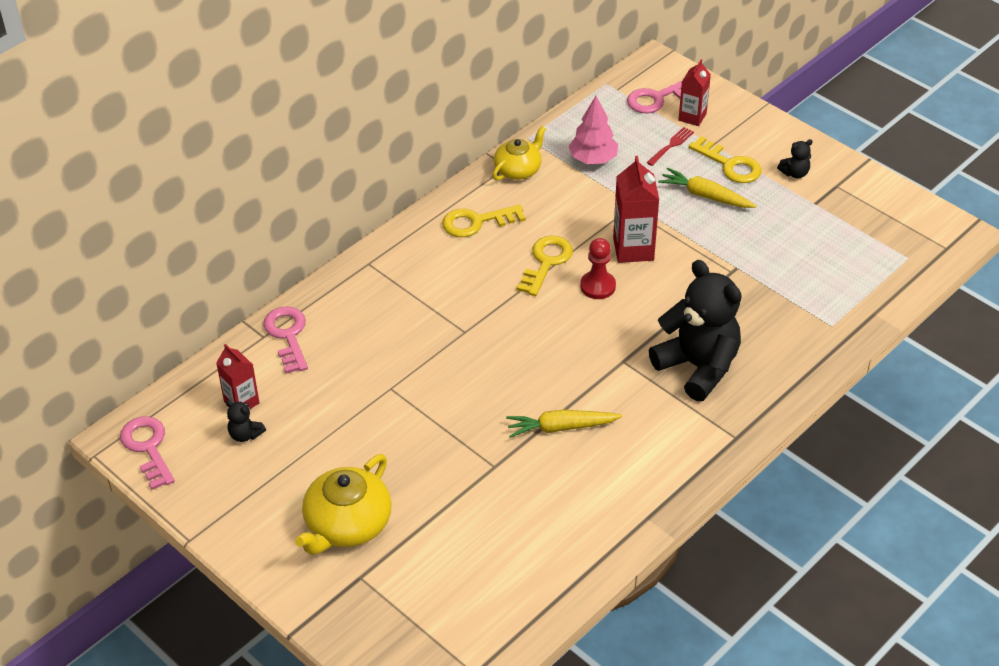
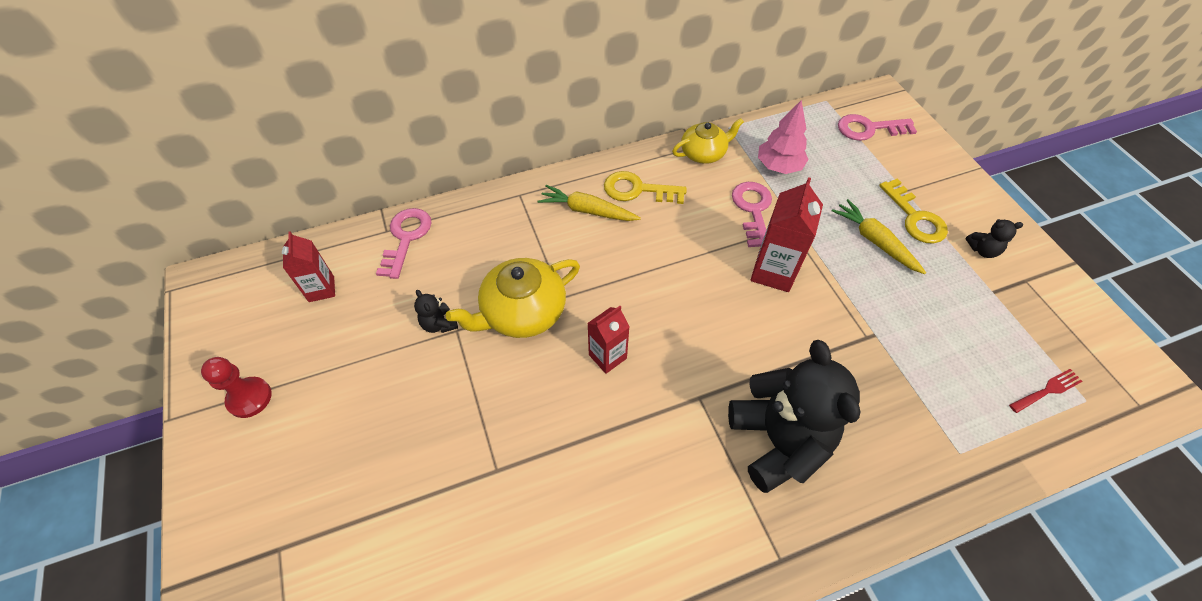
camera: 25 degrees right, 10 degrees up
(148, 448) = (214, 302): pink key -> pink key (753, 210)
(245, 434) = (300, 324): black teddy bear -> black teddy bear (439, 324)
(347, 524) = (312, 473): yellow teapot -> yellow teapot (522, 312)
(546, 262) = (680, 253): yellow key -> none
(561, 427) = (591, 453): yellow carrot -> yellow carrot (587, 211)
(598, 286) = (717, 299): red pawn -> red pawn (249, 398)
(671, 145) = (862, 178): red fork -> red fork (1047, 390)
(692, 117) = (896, 157): red carton -> red carton (607, 356)

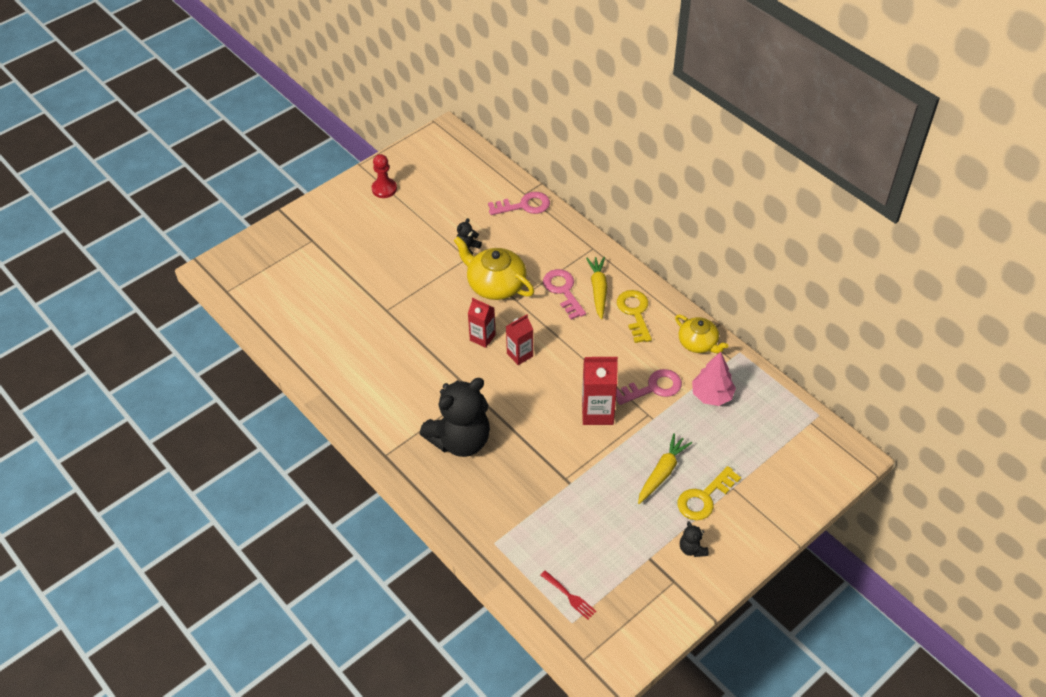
camera: 70 degrees right, 5 degrees down
(321, 289) = (466, 184): red carton -> red carton (520, 355)
(868, 129) = (799, 452): pink key -> pink key (563, 291)

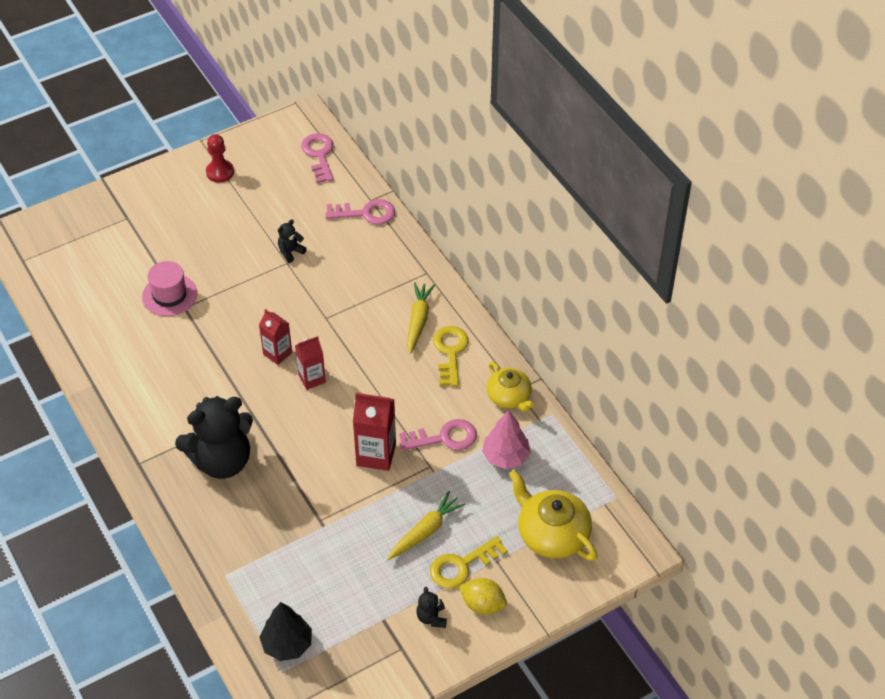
camera: 10 degrees right, 0 degrees up
(370, 301) = (169, 295): none -> pink hat
(495, 284) = (308, 297): yellow teapot -> yellow teapot (552, 534)
(563, 291) = (379, 315): pink key -> pink key (319, 155)
(569, 596) = (287, 644): red fork -> black tree
(733, 529) = (483, 604): none -> yellow lemon

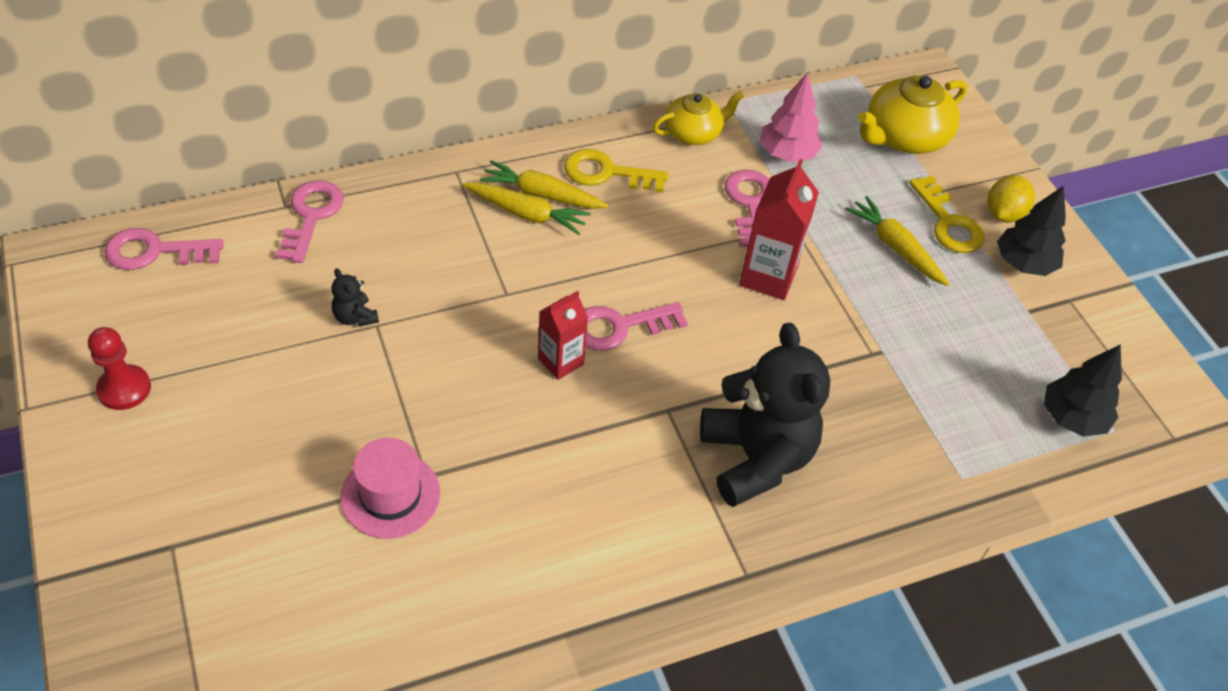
camera: 85 degrees left, 0 degrees up
(312, 378) = (619, 327): red carton -> pink key
(398, 315) = (526, 214): none -> yellow carrot
(431, 617) = (1024, 264): black teddy bear -> black tree

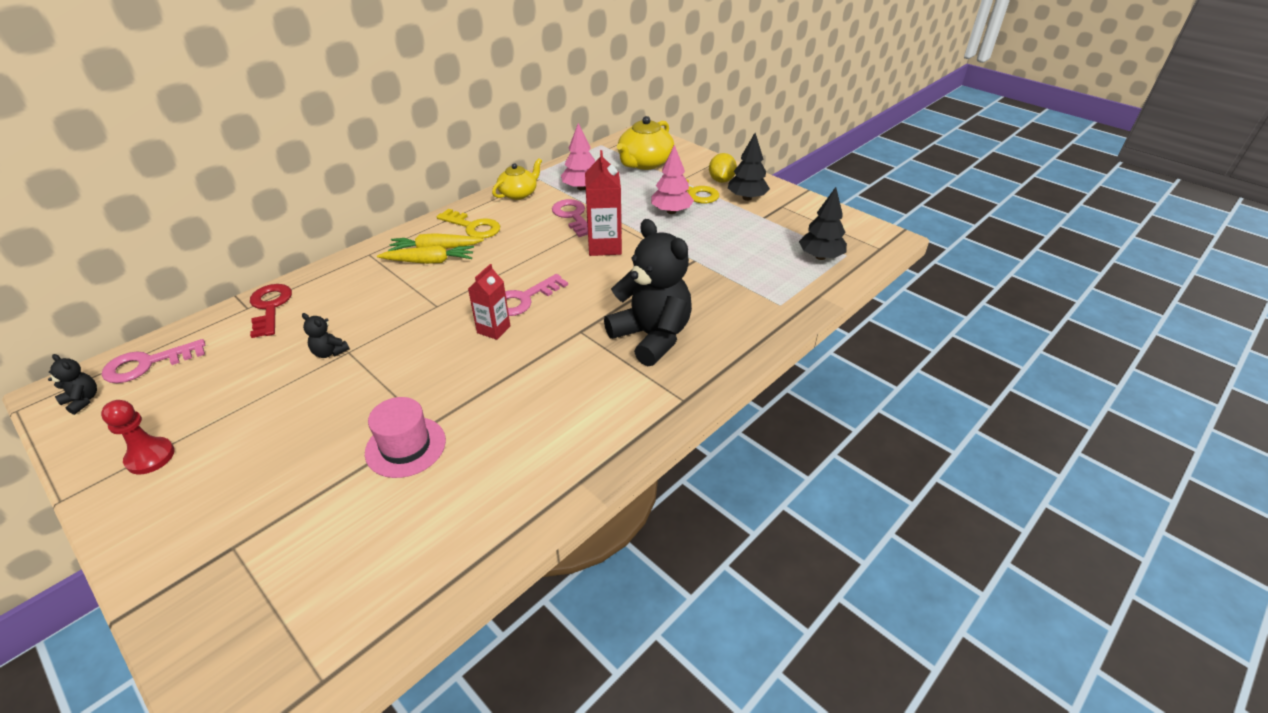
camera: 20 degrees left, 10 degrees down
(77, 278) = (83, 400): none -> black teddy bear
(311, 216) = (270, 307): pink key -> red key
(606, 173) = (473, 227): yellow key -> yellow key turned 135 degrees counterclockwise
(895, 248) = (671, 211): yellow carrot -> pink tree

